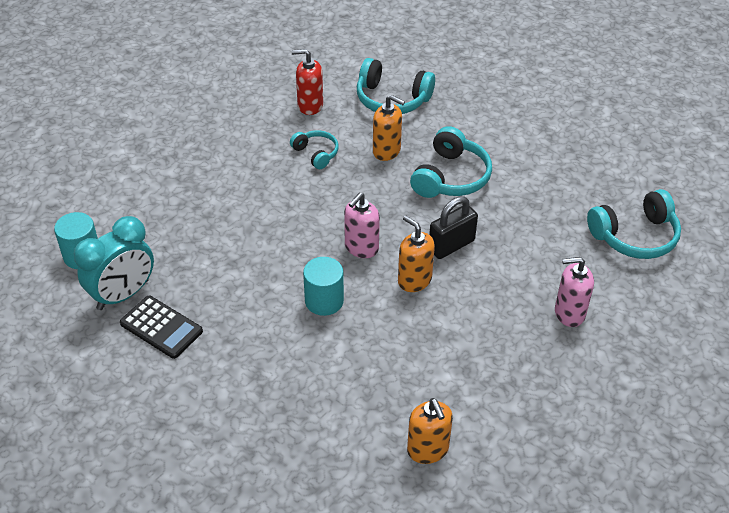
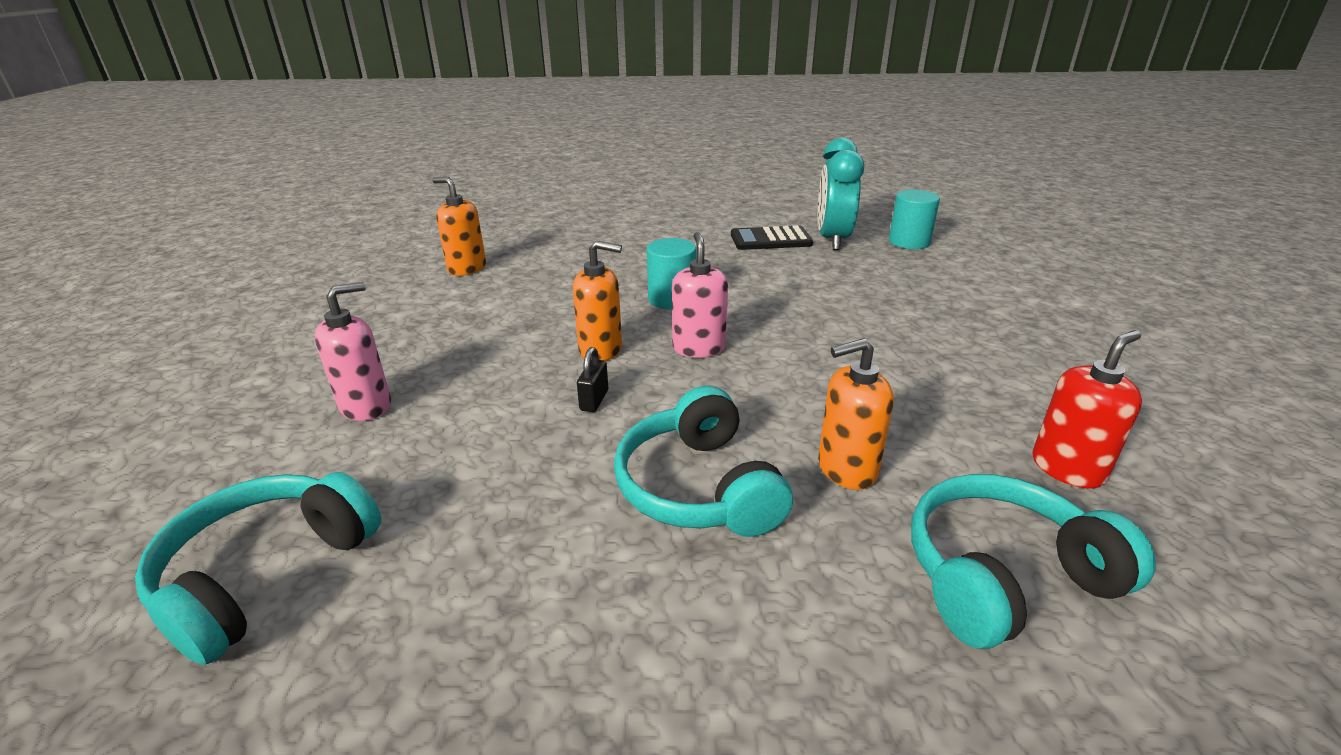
camera: 140 degrees right, 15 degrees down
(316, 153) = (919, 408): turquoise headphones -> none
(451, 245) = (594, 400): black padlock -> black padlock, size x0.55

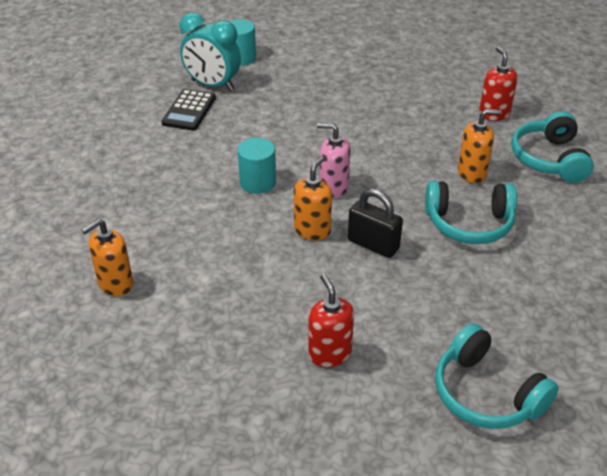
camera: 70 degrees left, 10 degrees up
(366, 406) = (329, 353): pink soap dispenser -> red soap dispenser
(594, 400) = (373, 244): black padlock -> black padlock, size x1.82
(846, 469) = (472, 173): orange soap dispenser -> orange soap dispenser turned 105 degrees counterclockwise

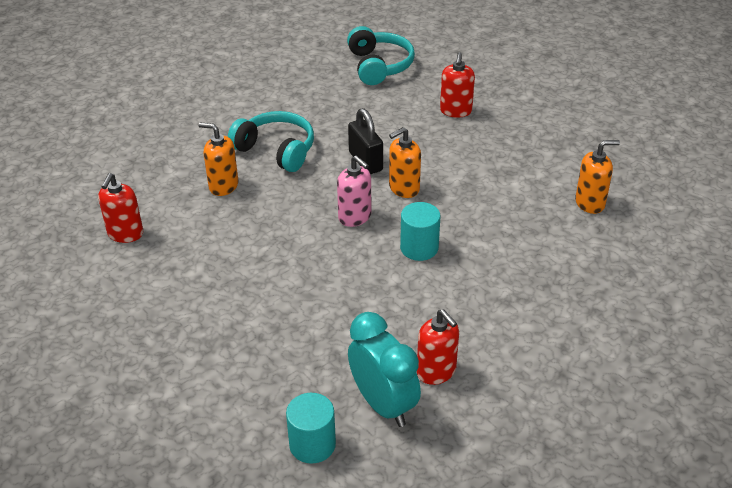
camera: 150 degrees left, 0 degrees up
(189, 110) = (436, 371): black calculator -> red soap dispenser
(549, 159) = (144, 173): turquoise headphones -> none

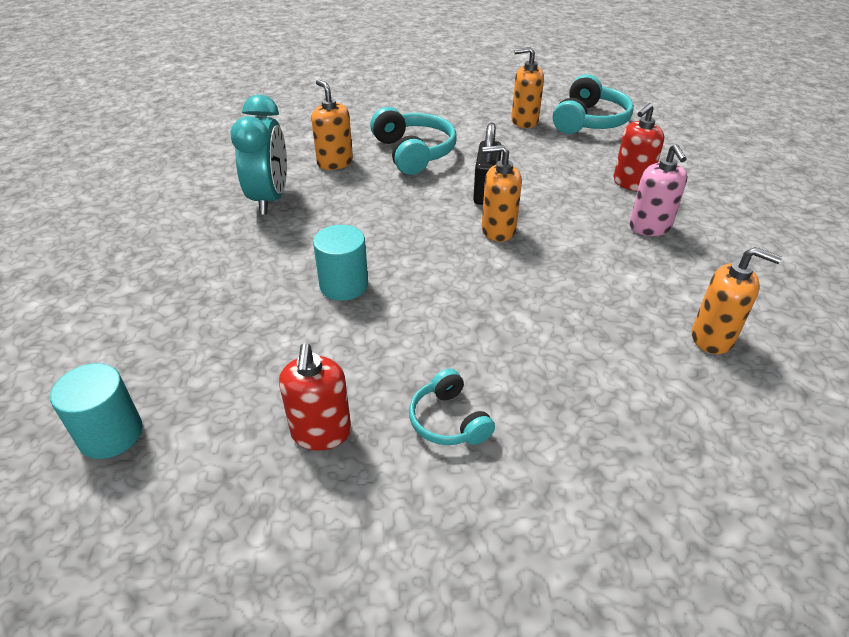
camera: 35 degrees right, 0 degrees up
(125, 234) = (215, 167): red soap dispenser -> none
(331, 85) = (524, 121): none -> orange soap dispenser
(355, 217) = (419, 235): pink soap dispenser -> pink soap dispenser (650, 227)
(383, 404) = (225, 435): turquoise clock -> turquoise clock (270, 199)
(419, 248) = (451, 292): turquoise cylinder -> turquoise cylinder (344, 285)
(498, 325) = (448, 420): none -> turquoise headphones

